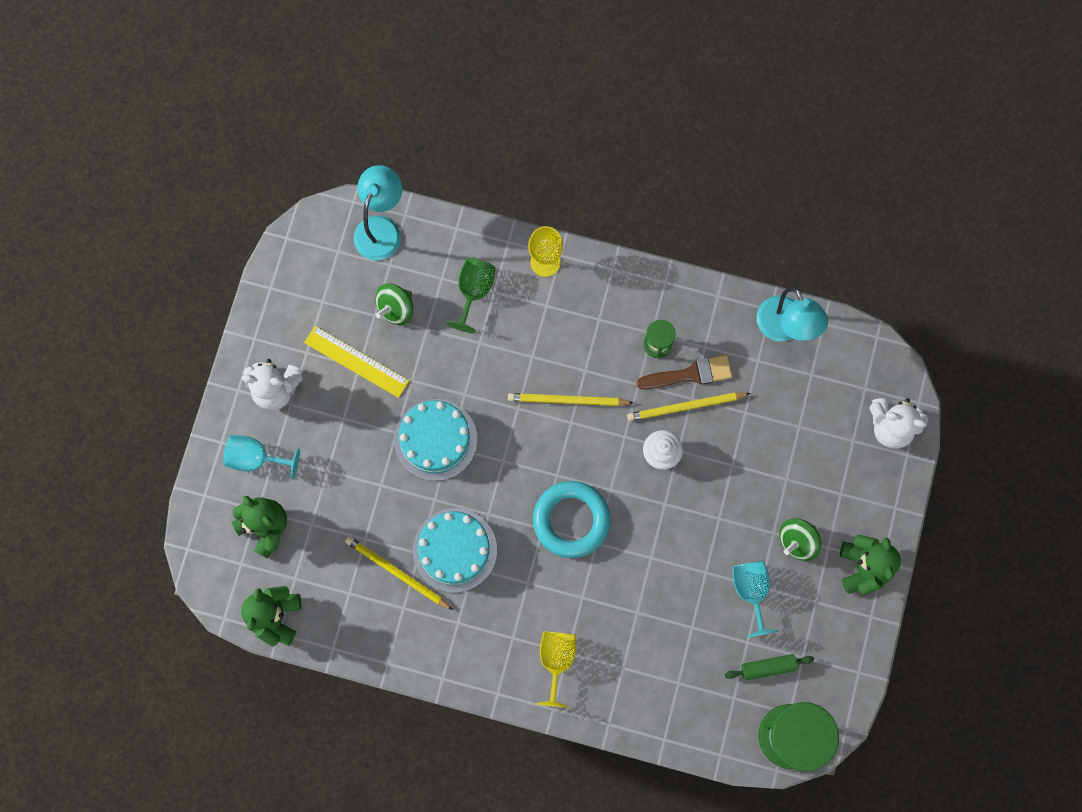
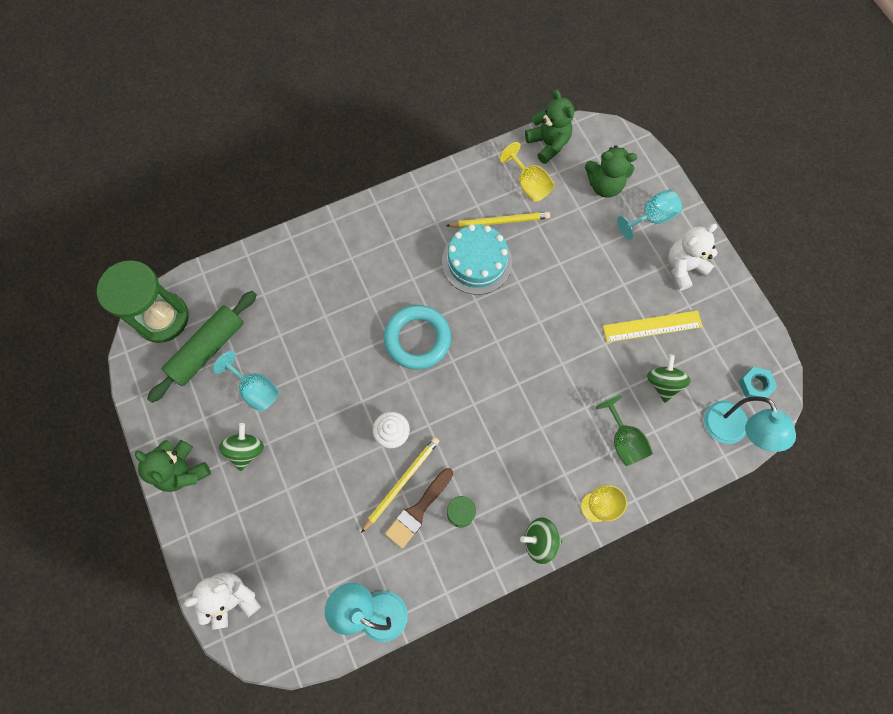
camera: 140 degrees right, 5 degrees down
(322, 245) = (755, 385): none -> turquoise nut
(435, 439) = (553, 318): turquoise cake -> none
(556, 660) = (354, 248): yellow goblet -> yellow goblet (529, 184)
(567, 400) = (489, 417): yellow pencil -> none
(612, 274) = (539, 541): none -> green spinning top
(768, 667) = (208, 349): green rolling pin -> green rolling pin, size x1.87

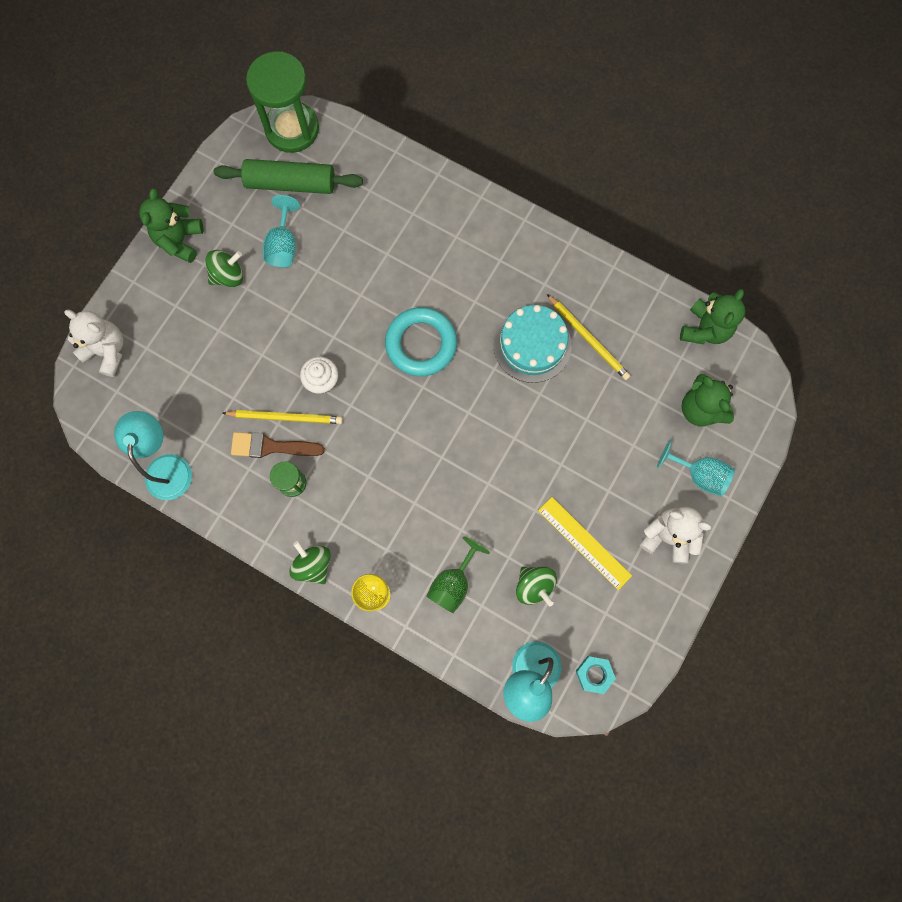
camera: 55 degrees right, 5 degrees up
(529, 184) = (647, 339): yellow goblet -> none
(663, 383) = (534, 586): green spinning top -> green spinning top turned 90 degrees clockwise

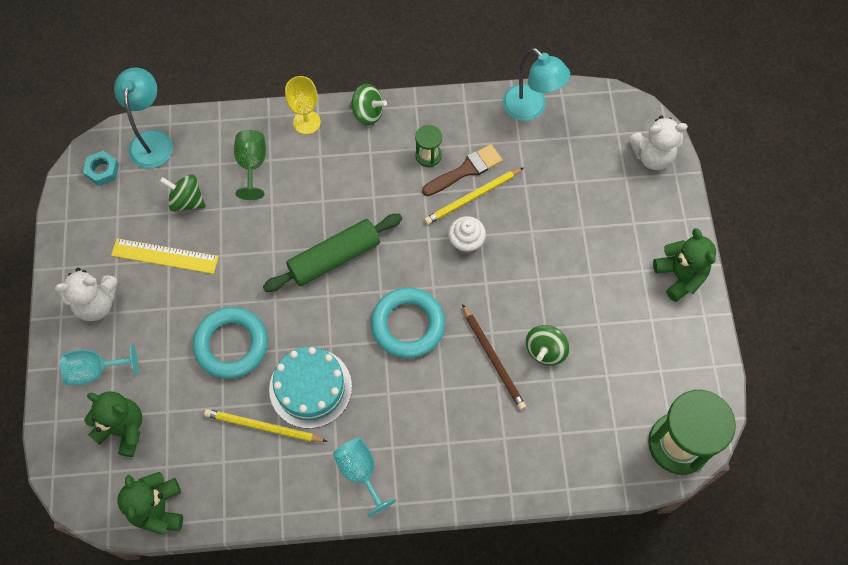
camera: 145 degrees right, 10 degrees down
(228, 276) = (614, 274): green spinning top -> green spinning top (545, 350)
(283, 245) = (591, 330): turquoise goblet -> turquoise goblet (360, 472)
(291, 183) = (634, 390): green rolling pin -> green rolling pin (334, 258)
(375, 274) = (493, 359): none -> brown pencil
(574, 422) = (231, 345): none -> turquoise ring

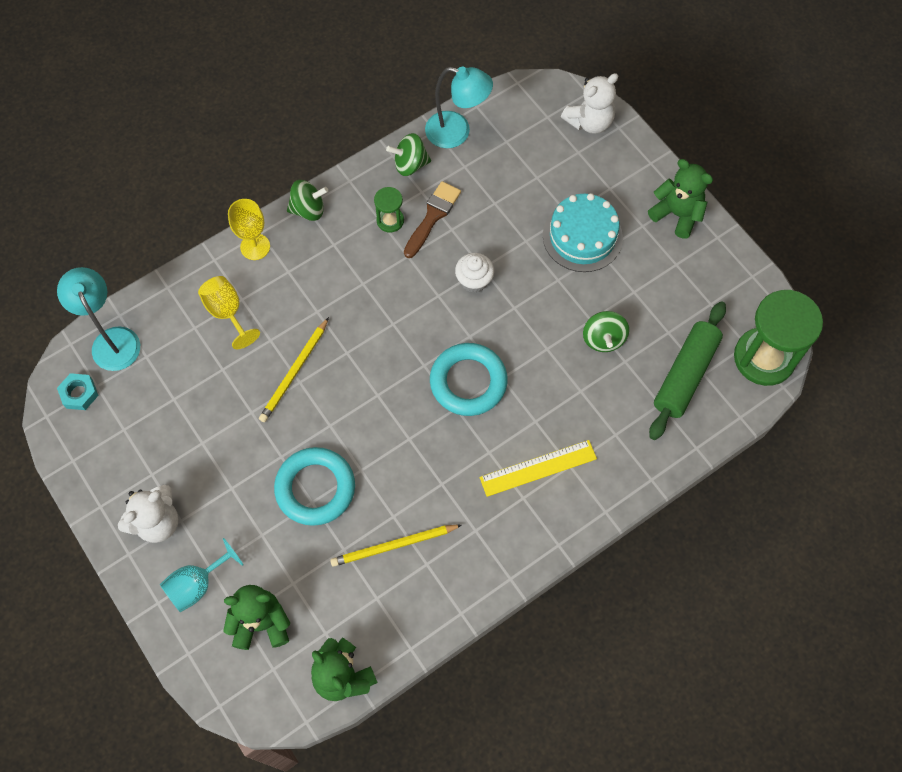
camera: 30 degrees left, 0 degrees up
(165, 256) = (196, 442): yellow ruler -> yellow ruler (538, 468)
(187, 201) = (184, 379): green spinning top -> green spinning top (410, 164)
(252, 165) = (227, 313): green goblet -> yellow goblet
(310, 388) = (415, 486): turquoise cake -> turquoise cake (582, 236)
(334, 258) = (362, 357): green rolling pin -> green rolling pin (685, 375)
(360, 472) = (509, 535): turquoise goblet -> none
(472, 197) = (454, 238): yellow pencil -> yellow pencil (294, 372)
(493, 359) = (563, 371): brown pencil -> none

